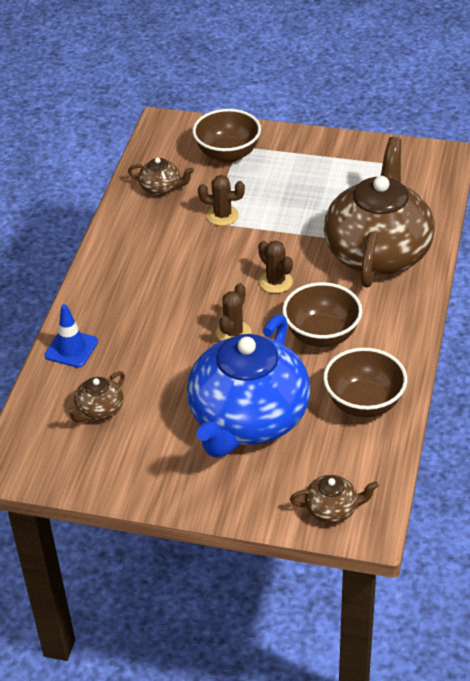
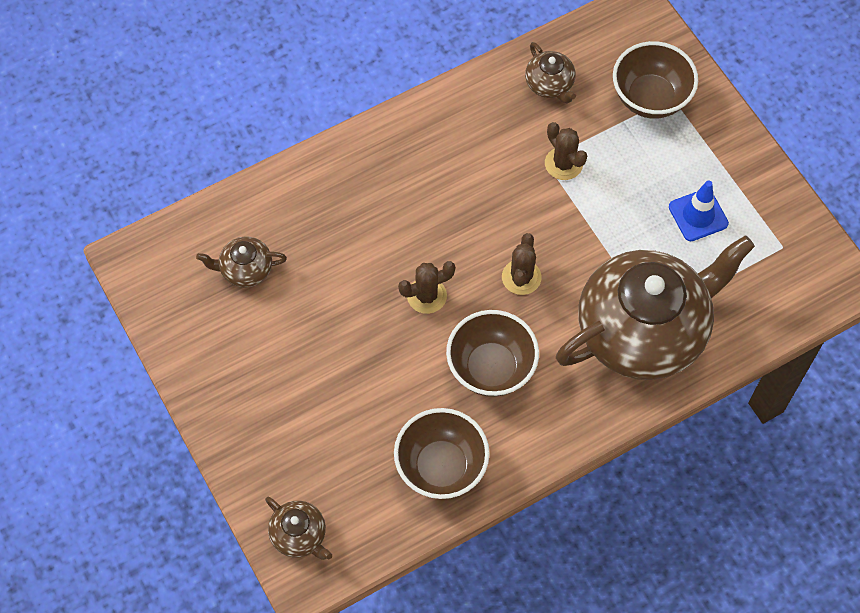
camera: 45 degrees right, 20 degrees up
(71, 348) = (291, 189): blue traffic cone -> blue traffic cone (698, 215)
(248, 419) = (338, 390): blue teapot -> none

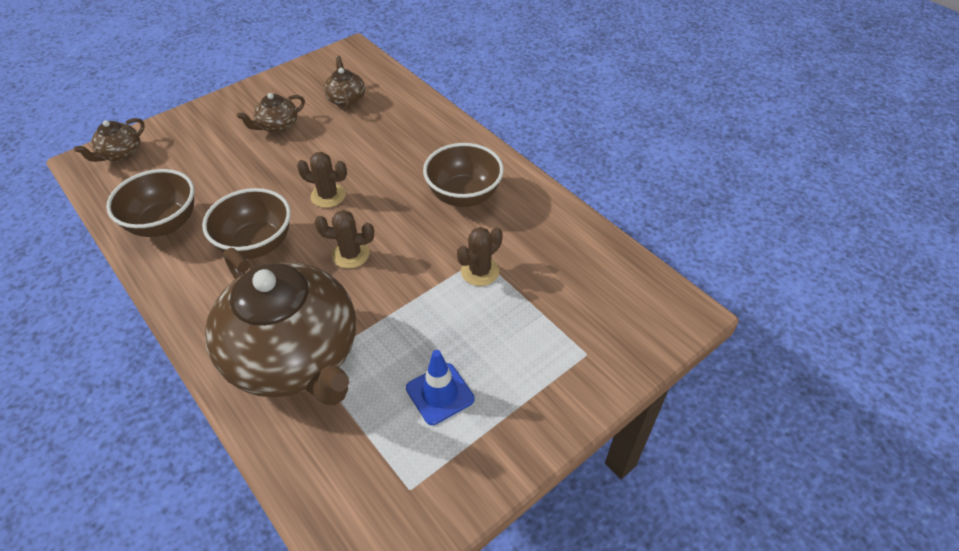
camera: 80 degrees right, 15 degrees down
(426, 296) = (328, 196): brown cactus -> brown cactus turned 45 degrees counterclockwise
(550, 84) = (567, 251): brown teapot -> brown teapot (277, 126)
(650, 98) = (579, 335): brown bowl -> brown bowl (464, 196)

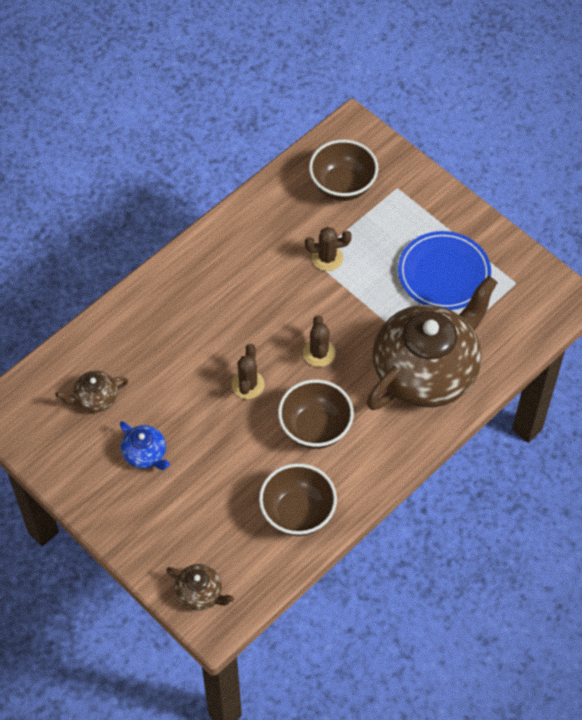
camera: 95 degrees left, 10 degrees up
(277, 126) = (145, 454): brown teapot -> blue teapot
(440, 393) = (444, 273): blue traffic cone -> blue plate
(464, 196) = (238, 277): brown bowl -> brown bowl (342, 186)
(480, 271) = (327, 258): brown cactus -> brown cactus turned 45 degrees counterclockwise

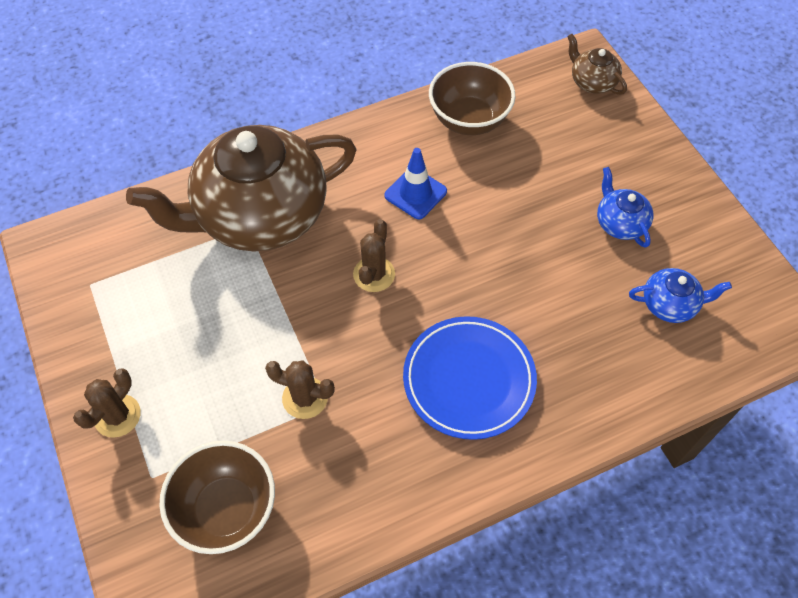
camera: 160 degrees left, 0 degrees up
(95, 399) = (670, 304): brown teapot -> blue teapot
(248, 385) = (475, 263): brown cactus -> brown cactus (117, 416)
(315, 428) = (415, 193): brown bowl -> blue traffic cone
(444, 273) = (168, 325): blue plate -> blue plate (469, 379)

